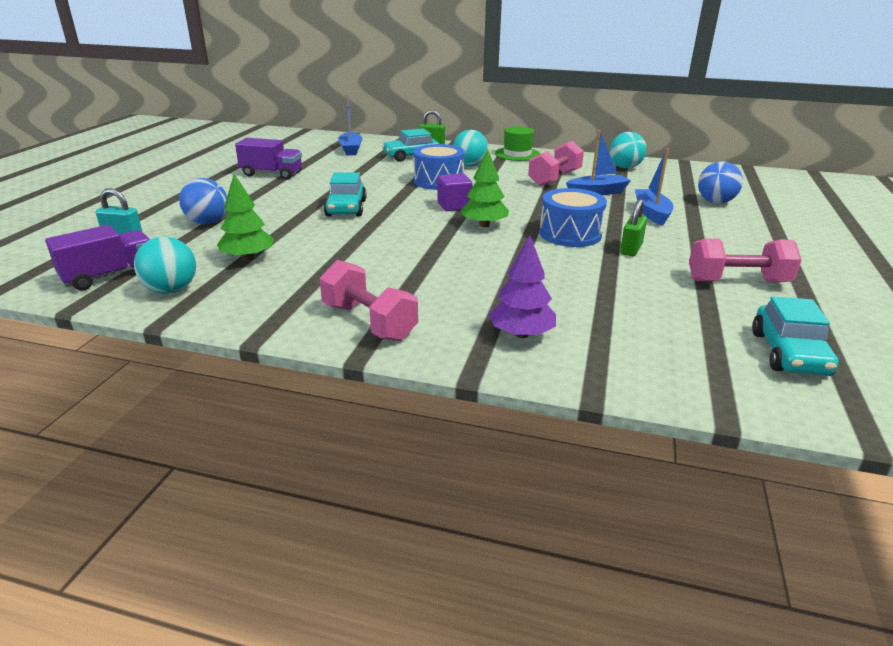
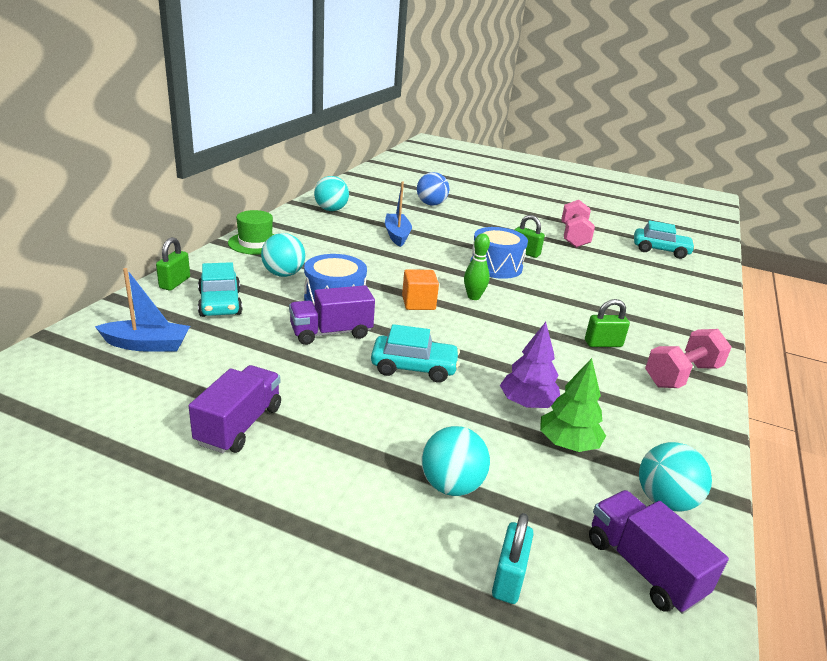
camera: 85 degrees left, 0 degrees up
(208, 222) = (451, 485): blue ball -> turquoise ball
(386, 184) = (331, 333): none -> purple truck
(421, 282) = (603, 344): none -> green padlock
(454, 206) = (418, 303): purple cube -> orange cube
(484, 225) = (473, 297): green tree -> green bowling pin
(521, 334) = (672, 317): purple tree -> purple tree (527, 403)
(554, 178) = (351, 243): pink dumbbell -> none
(652, 213) = (452, 229): blue boat -> none

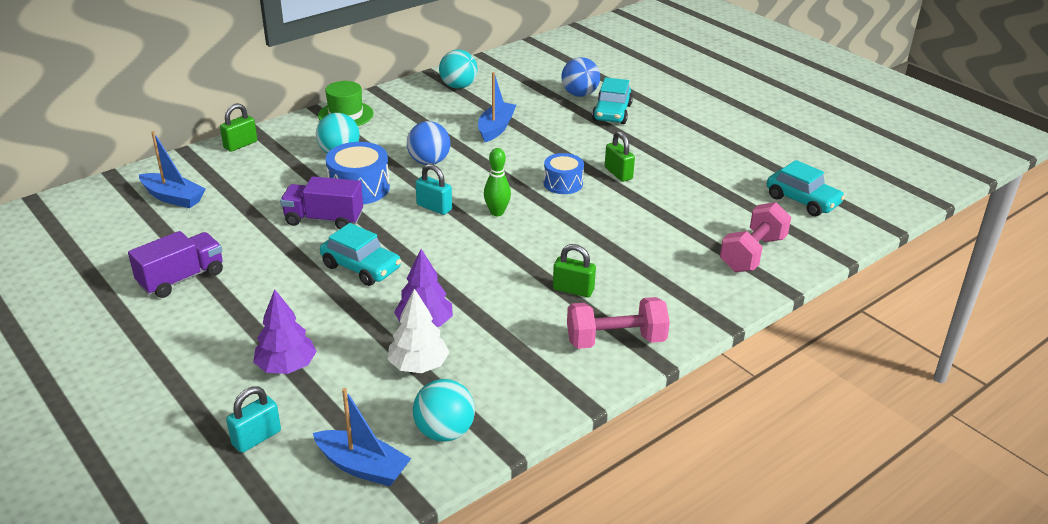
camera: 30 degrees right, 5 degrees up
(220, 303) = (259, 172): turquoise car -> turquoise car (612, 113)
(372, 268) = (429, 162): none -> blue ball
(418, 303) = (434, 207): orange cube -> turquoise padlock
(451, 485) = (286, 366): turquoise ball -> purple tree
(496, 266) = (563, 183): blue drum -> blue drum, size x0.66
(568, 444) = (418, 365): green tree -> white tree
(574, 237) = (707, 163): pink dumbbell -> pink dumbbell (752, 254)
(643, 567) = (362, 467): purple truck -> blue boat

